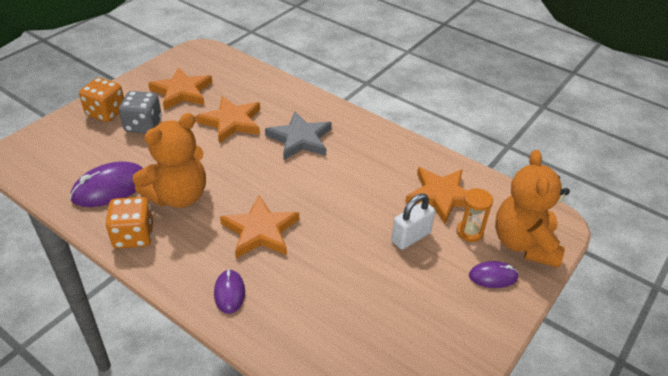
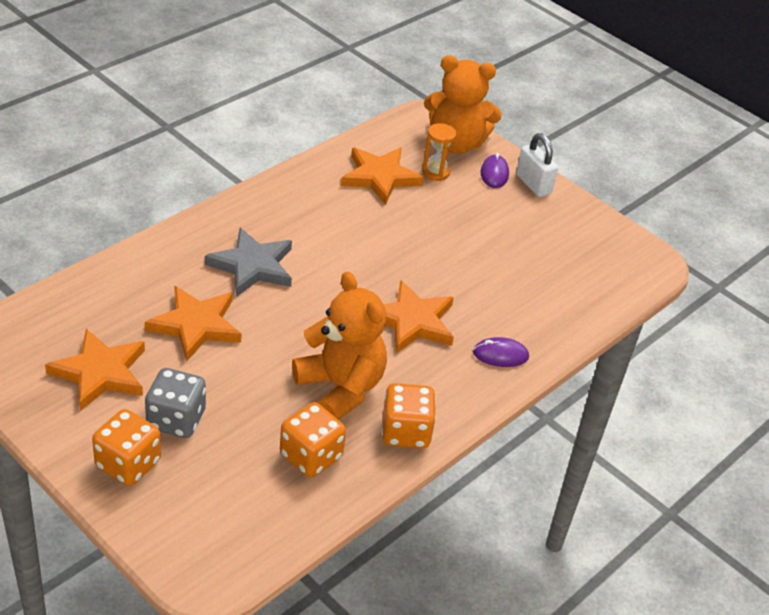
camera: 85 degrees left, 0 degrees up
(110, 188) = (311, 456): purple mouse -> orange dice
(410, 237) = (437, 212): white padlock -> white padlock (533, 184)

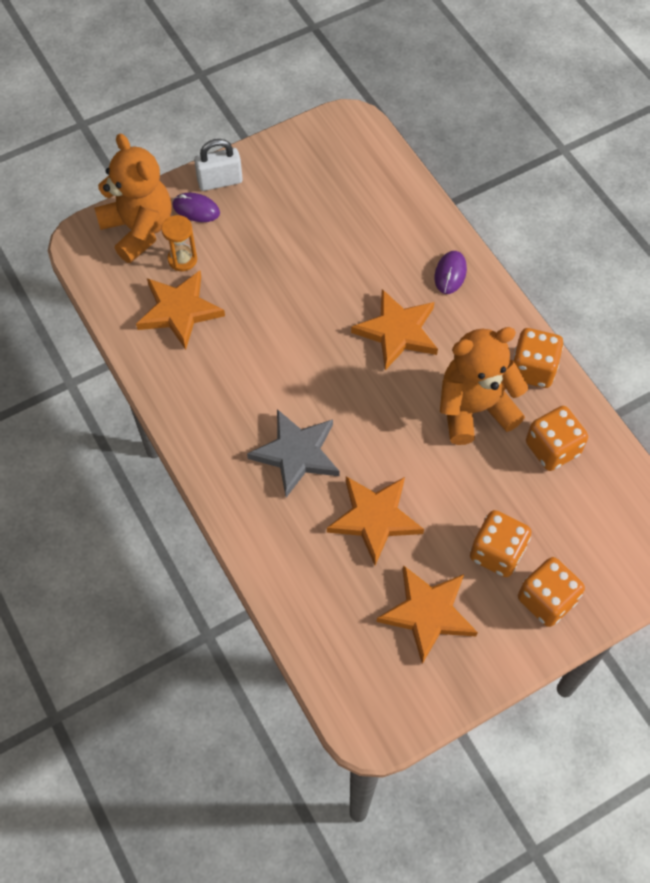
camera: 70 degrees left, 20 degrees up
(176, 420) = (497, 552): grey dice -> orange dice
(456, 143) = (139, 229): orange teddy bear -> orange teddy bear turned 60 degrees counterclockwise

